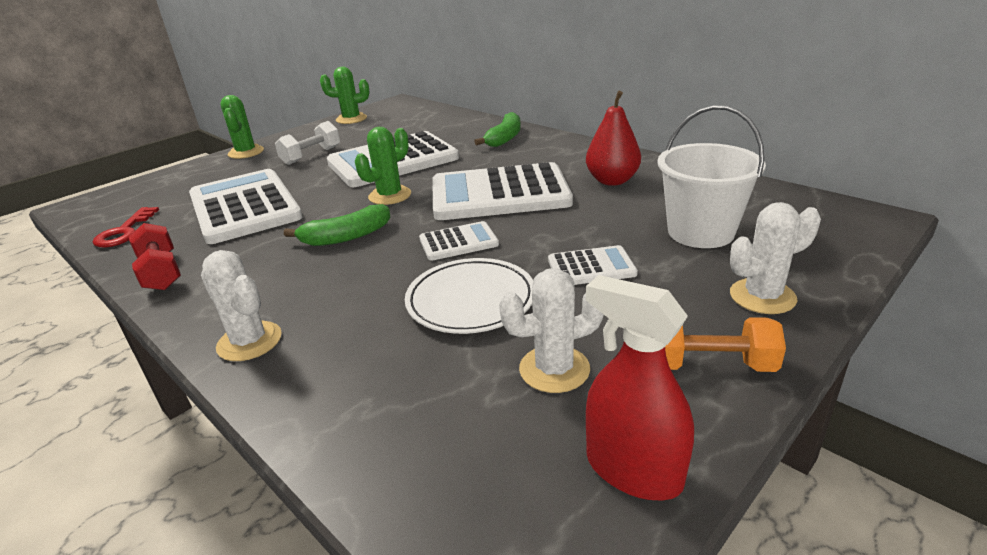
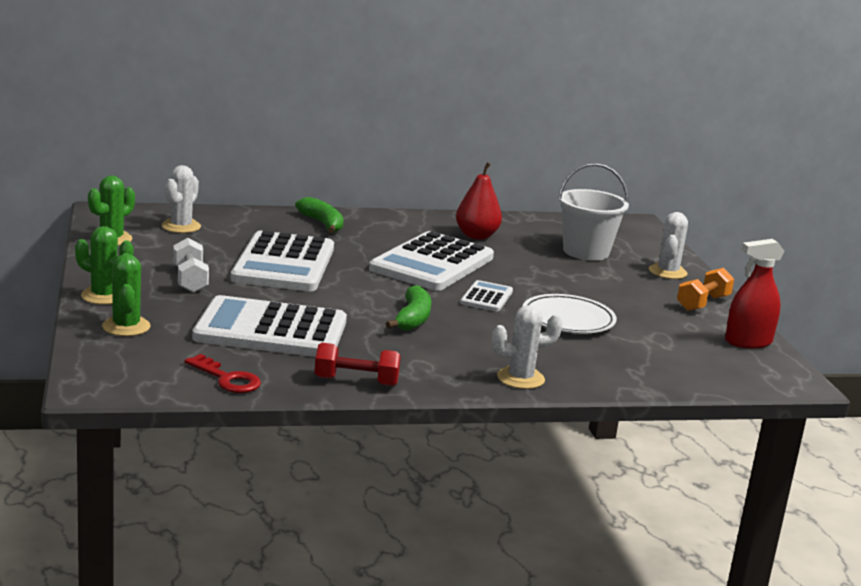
camera: 60 degrees left, 10 degrees down
(390, 196) = (361, 287): green cactus -> green cactus (126, 327)
(554, 369) = (663, 328): white cactus -> white cactus (181, 226)
(591, 267) = (580, 285): white calculator -> none

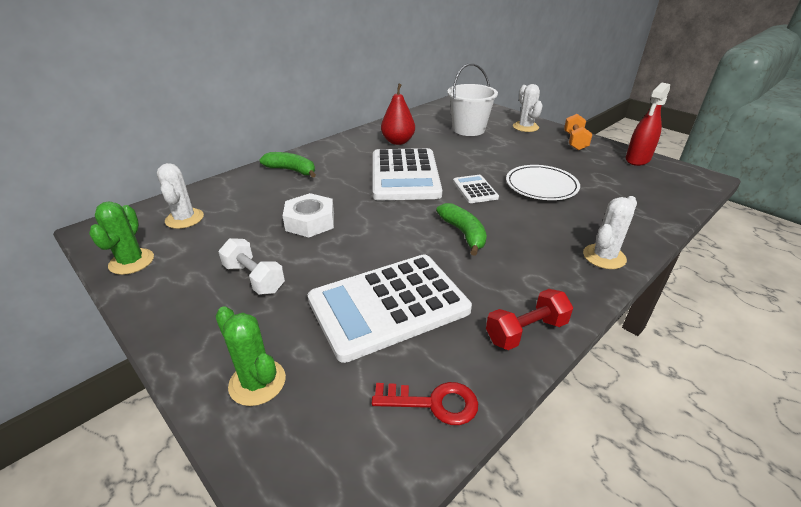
camera: 30 degrees left, 15 degrees up
(104, 296) = (191, 346): green cactus -> none
(284, 264) = (310, 222): white calculator -> white nut

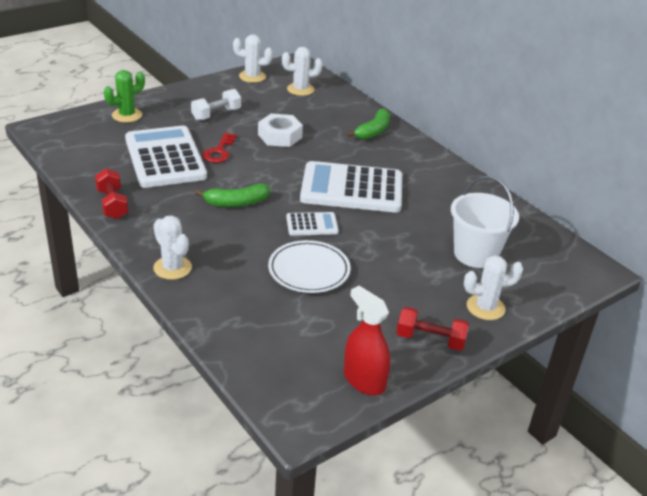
camera: 95 degrees right, 0 degrees up
(131, 262) = (252, 76): green cactus -> white cactus
(398, 141) = (437, 195): red pear -> none
(433, 403) = (81, 162): red key -> red key (219, 151)
(575, 141) = (430, 340): orange dumbbell -> red dumbbell

